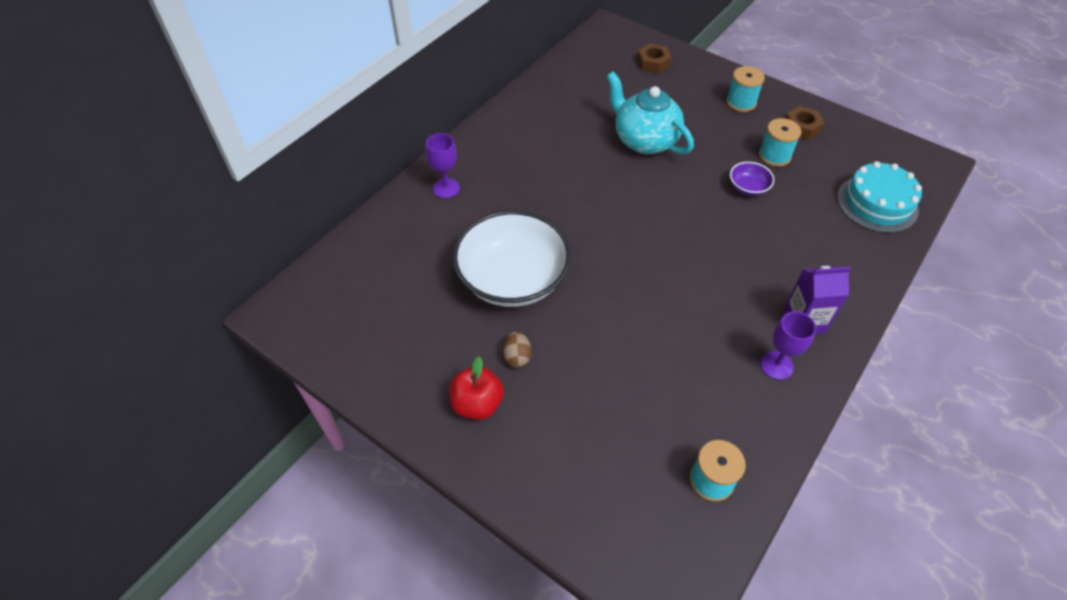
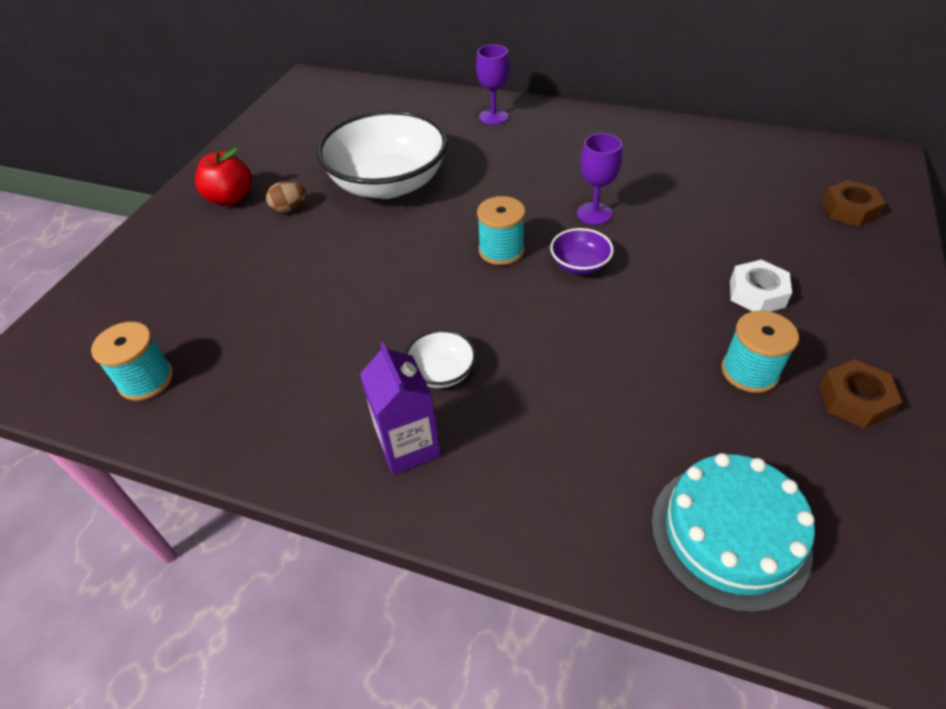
camera: 75 degrees right, 5 degrees down
(644, 140) = (673, 232): turquoise teapot -> none
(714, 128) = (757, 293): none -> white nut
(741, 102) = (848, 314): turquoise spool -> turquoise spool (501, 250)
(745, 291) = (441, 372): none -> white bowl
(748, 188) = (651, 349): purple bowl -> purple bowl (579, 264)
(776, 365) = (321, 422): purple goblet -> purple goblet (594, 213)

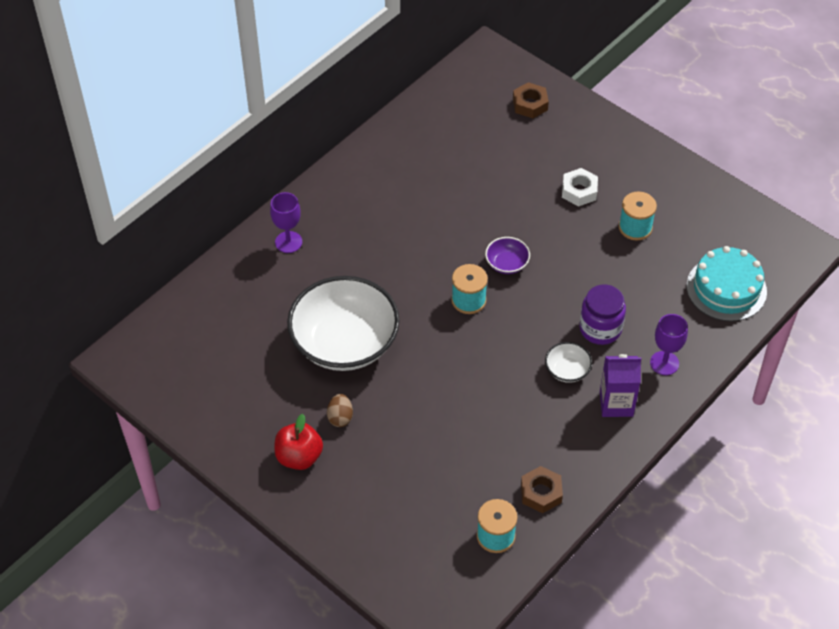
camera: 70 degrees left, 5 degrees up
(535, 386) = (600, 328): none -> purple jar
(594, 213) = (458, 233): purple goblet -> purple goblet (664, 363)
(854, 400) = (673, 196): brown nut -> brown nut (541, 493)

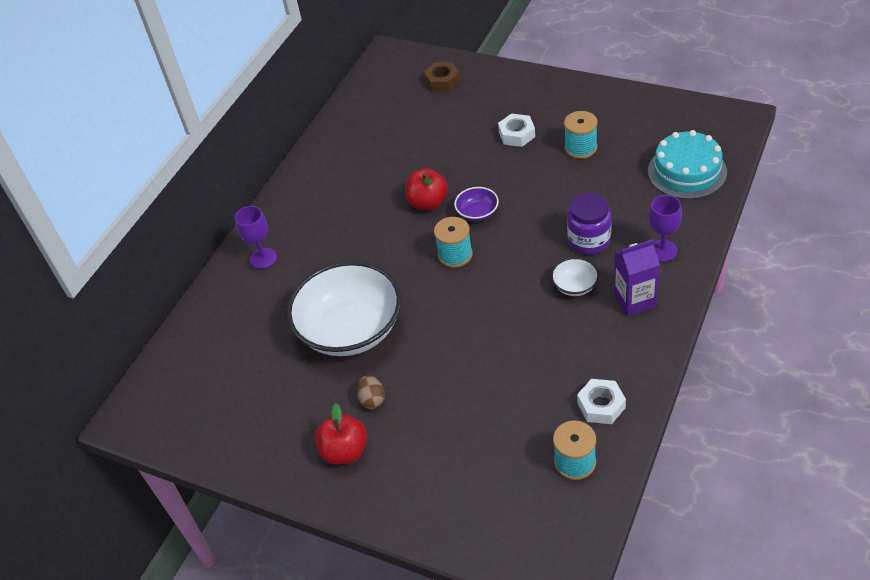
camera: 10 degrees left, 5 degrees down
(464, 236) = (428, 203): none -> red apple
(541, 493) = (601, 405): brown nut -> white nut

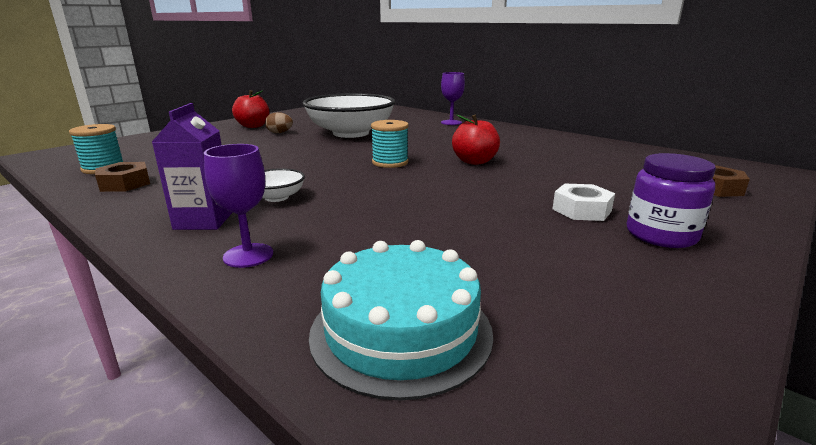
camera: 100 degrees right, 25 degrees down
(477, 213) = (440, 175): purple bowl -> none
(581, 148) = (532, 244): turquoise spool -> none
(589, 240) = (333, 215): purple jar -> purple jar (661, 235)
(601, 405) = (125, 184): white nut -> brown nut

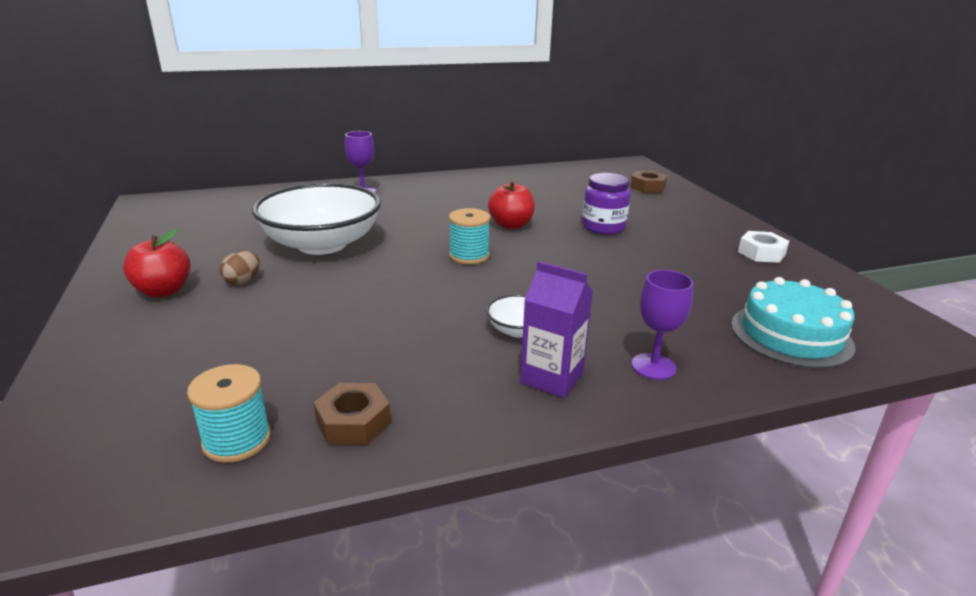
camera: 60 degrees left, 5 degrees up
(581, 210) = (653, 232): white nut -> white nut (761, 253)
(661, 235) = (707, 229): purple jar -> purple jar (603, 227)

